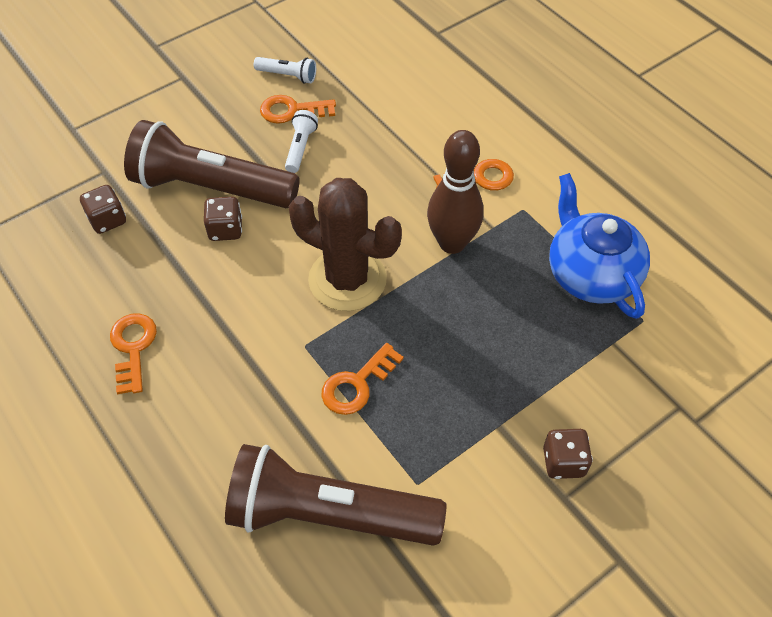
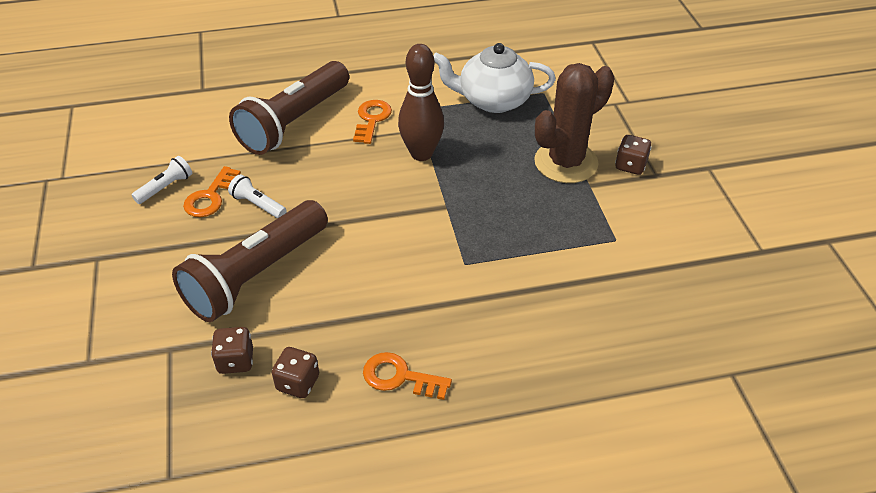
camera: 65 degrees left, 10 degrees down
(225, 229) = (312, 278): brown dice -> brown dice (298, 383)
(328, 513) = (619, 294): brown flashlight -> brown flashlight (293, 122)
(347, 279) = (417, 220): brown cactus -> brown cactus (566, 162)
(357, 384) = (517, 244): orange key -> none
(591, 274) = (493, 100): blue teapot -> white teapot

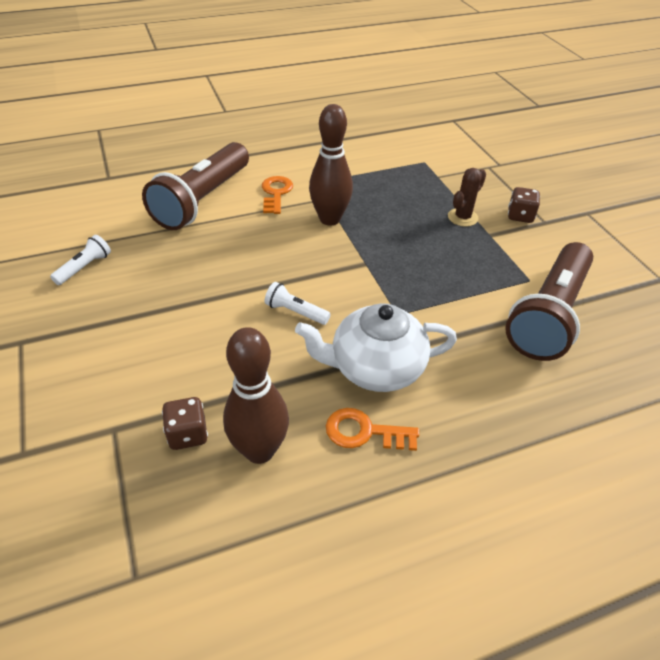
camera: 10 degrees left, 0 degrees up
(210, 197) = (132, 273): orange key -> none
(255, 275) = (192, 344): brown flashlight -> brown flashlight (548, 315)
(258, 205) = (182, 276): white flashlight -> white flashlight (295, 312)
(298, 383) = (259, 450): brown dice -> brown bowling pin
(493, 100) = (382, 170): white teapot -> white teapot (375, 368)
(566, 162) = (462, 217): brown cactus -> brown cactus, size x0.52

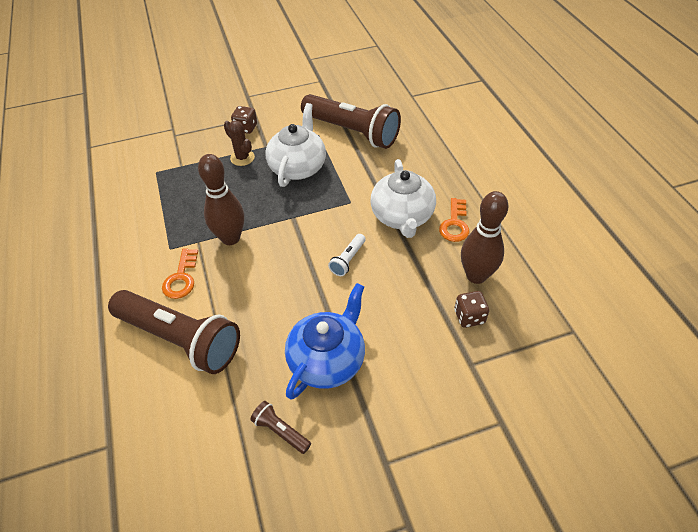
camera: 85 degrees left, 5 degrees up
(85, 267) = (280, 431): white flashlight -> brown flashlight
(154, 297) = (328, 360): none -> blue teapot
(276, 193) = (181, 278): orange key -> orange key turned 90 degrees counterclockwise
(457, 264) = (298, 167): none -> white teapot

